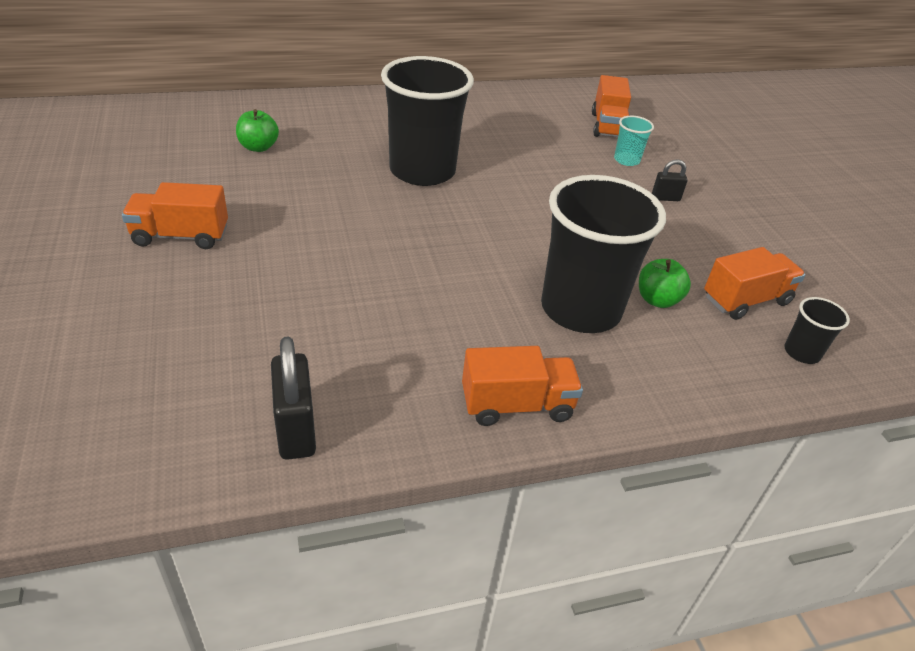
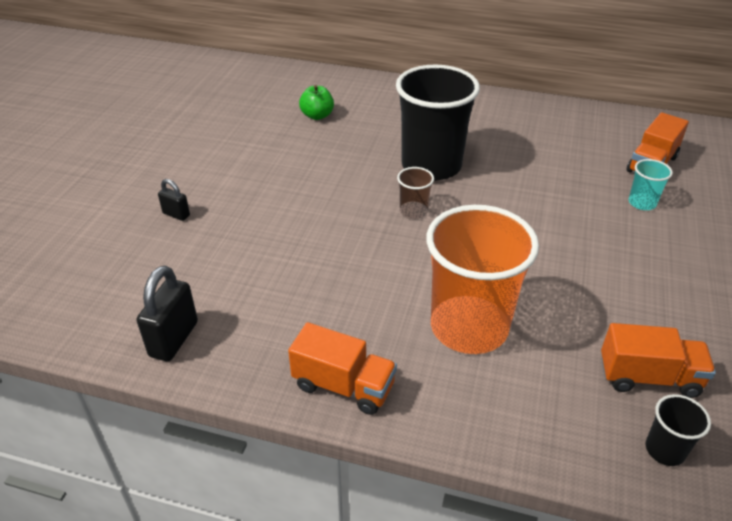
camera: 35 degrees right, 0 degrees up
(180, 236) = (211, 172): orange truck -> none
(442, 218) = (413, 211): none -> brown cup
(580, 309) = (469, 327): black cup -> orange cup
(657, 300) = (552, 344): green apple -> none
(665, 198) = (651, 251): black padlock -> black padlock (176, 214)

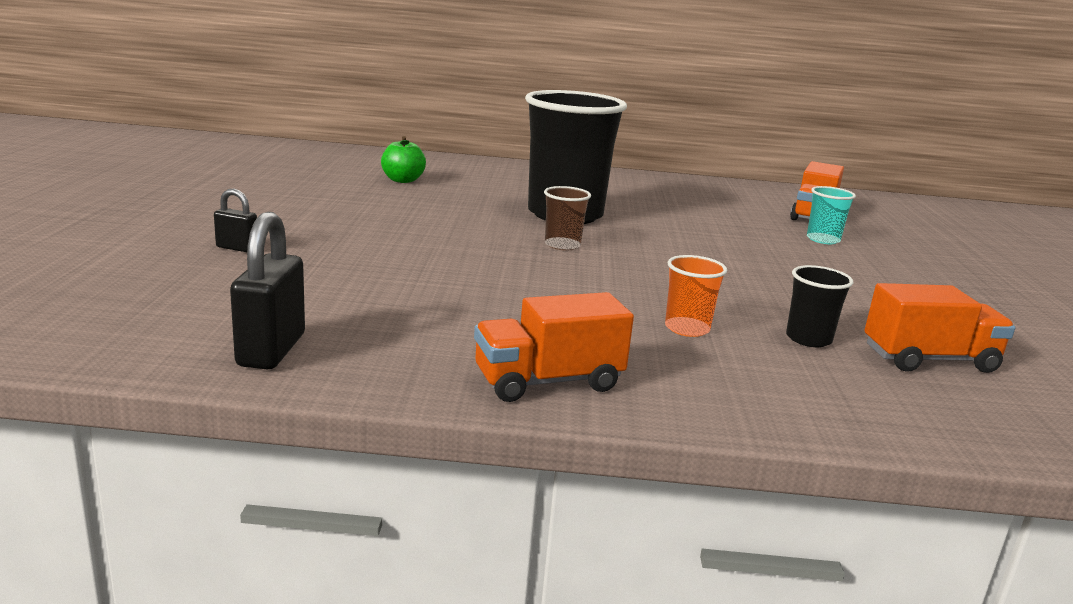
camera: 15 degrees left, 20 degrees down
(344, 386) = (548, 382): orange truck -> orange truck turned 150 degrees clockwise
(469, 327) = (687, 328): orange cup -> orange cup, size x0.43
(665, 450) = (994, 415): black cup -> black cup (808, 339)

